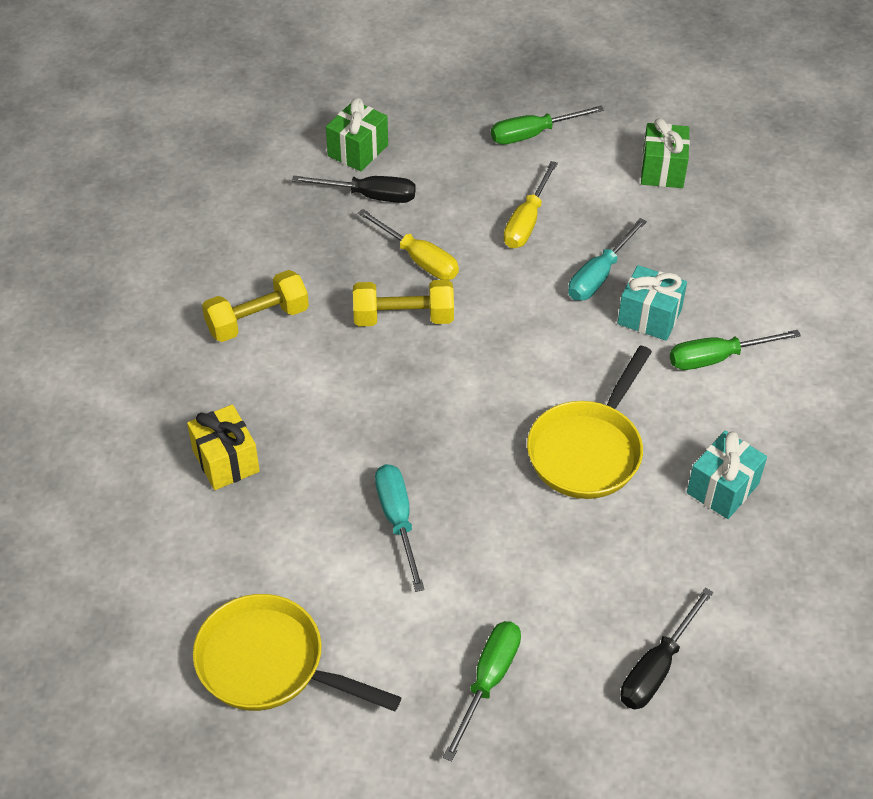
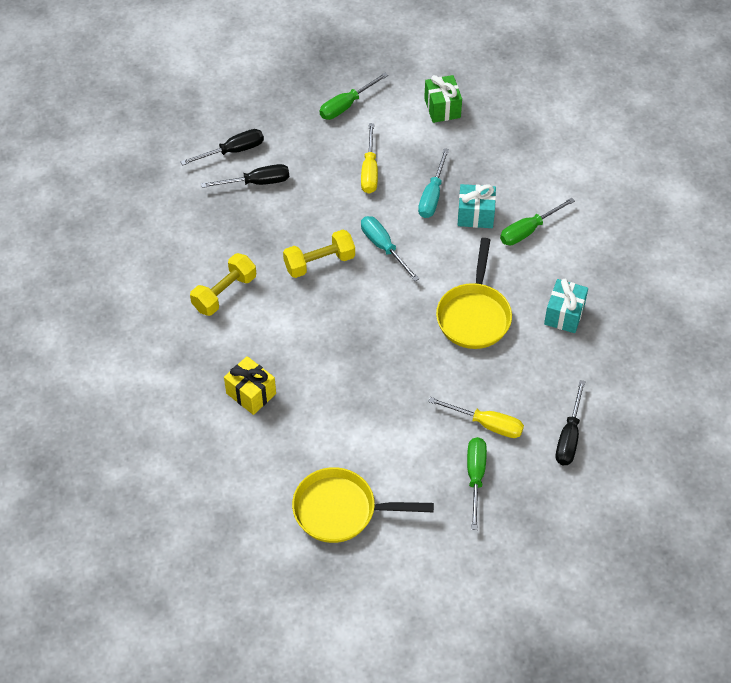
camera: 20 degrees left, 5 degrees up
(358, 150) = (233, 151): green gift -> black screwdriver
(398, 520) = (377, 397): turquoise screwdriver -> turquoise screwdriver (383, 247)
(418, 259) = (310, 218): yellow screwdriver -> yellow screwdriver (486, 424)

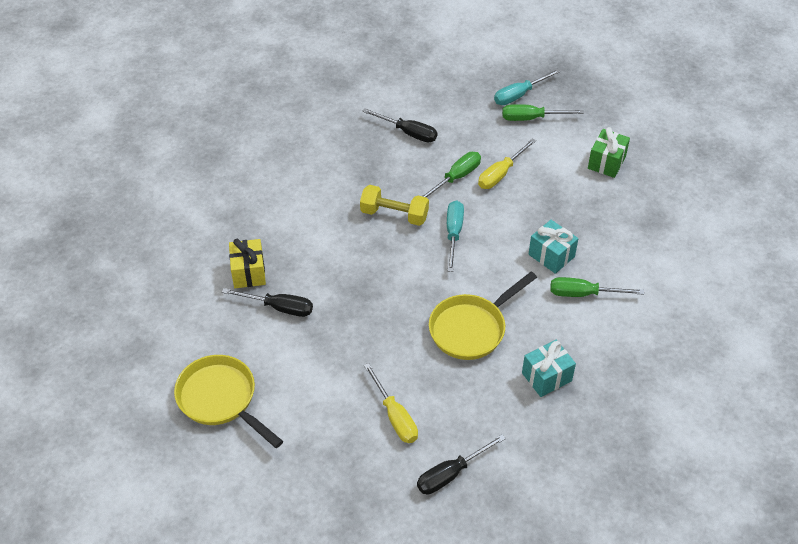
camera: 40 degrees right, 5 degrees down
(224, 293) = (305, 193): yellow dumbbell -> none
(233, 151) = (414, 102): black screwdriver -> black screwdriver (279, 307)
(432, 196) = (531, 220): turquoise screwdriver -> turquoise screwdriver (519, 95)
(475, 477) = (344, 449): green screwdriver -> green screwdriver (456, 178)

